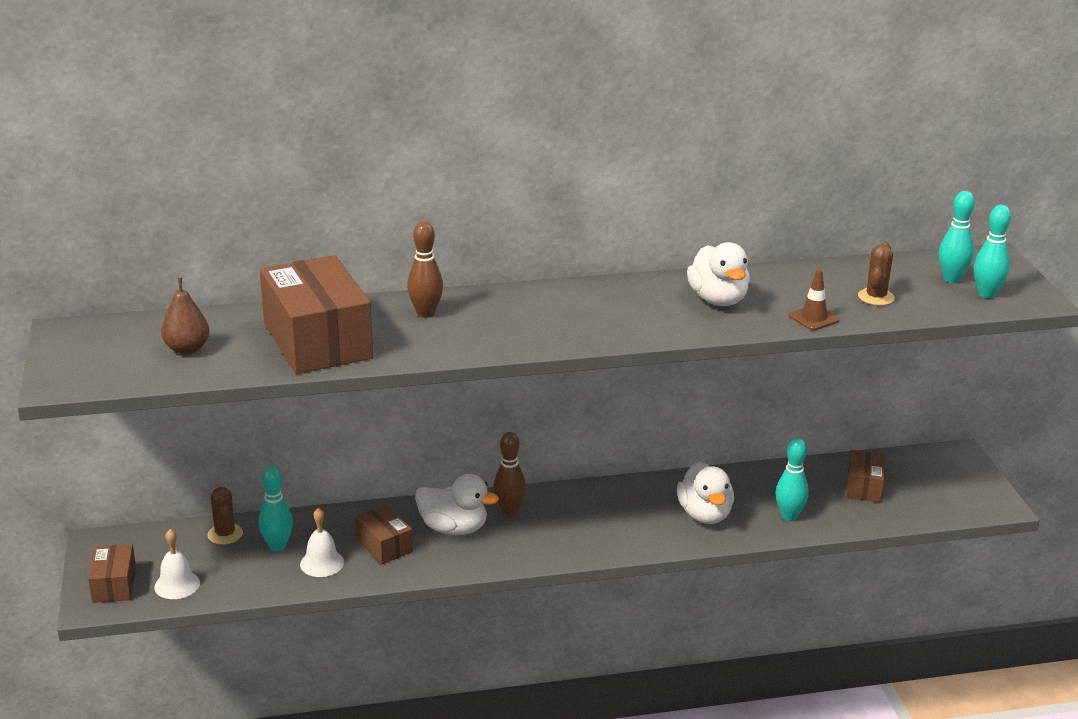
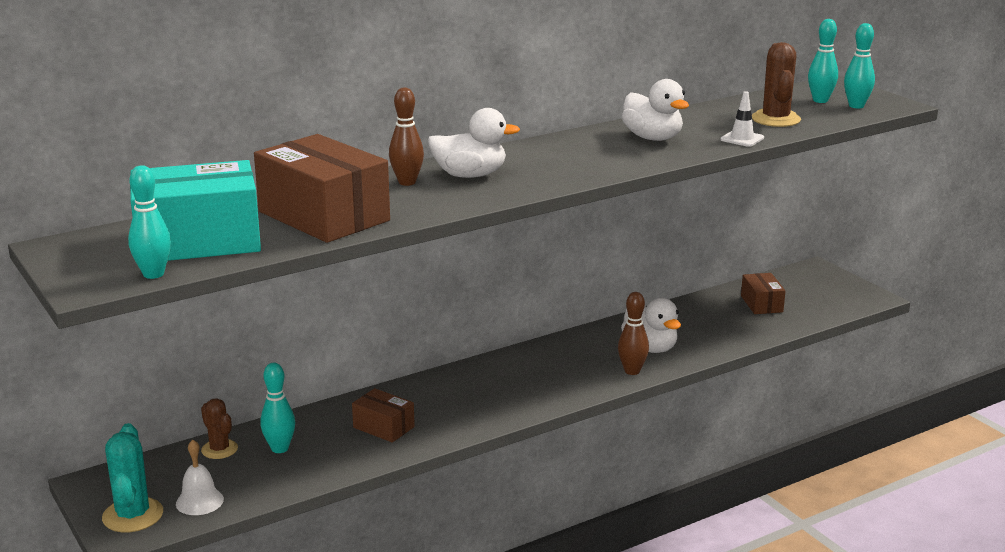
camera: 20 degrees left, 5 degrees down
(114, 585) = (133, 515): brown box -> turquoise cactus
(187, 349) = (198, 241): brown pear -> turquoise box
(322, 563) = (333, 453): white bell -> none
(454, 528) = (439, 401): white duck -> white duck (470, 175)
(509, 510) = (479, 377): brown bowling pin -> brown bowling pin (632, 371)
(789, 516) = (719, 335): turquoise bowling pin -> turquoise bowling pin (153, 274)
(813, 318) = (742, 139): brown traffic cone -> white traffic cone
(876, 297) = (775, 119): brown cactus -> brown cactus, size x1.53

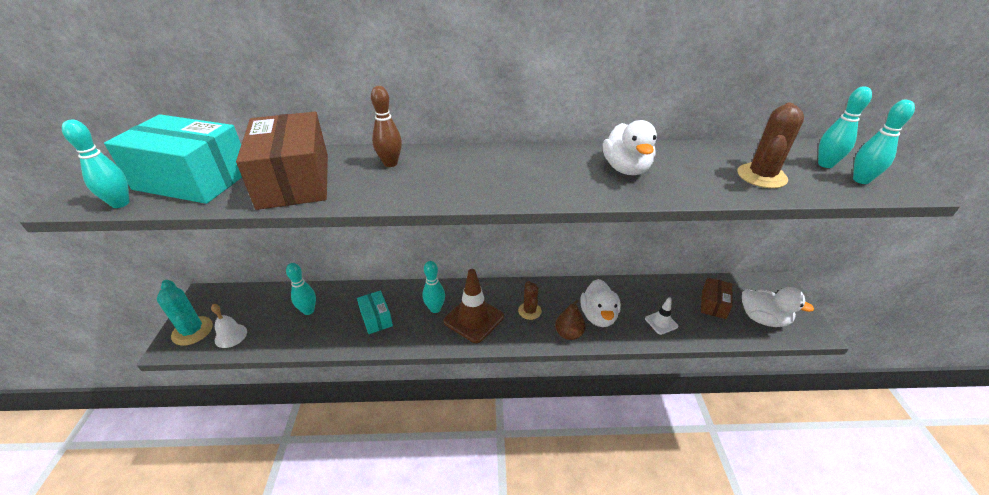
camera: 30 degrees right, 15 degrees up
(133, 515) = (192, 331): turquoise cactus -> turquoise cactus turned 60 degrees counterclockwise
(219, 449) = (281, 297): brown cactus -> brown cactus (529, 311)
(383, 427) = (376, 318): brown box -> turquoise box
(450, 397) = (435, 309): none -> turquoise bowling pin
(470, 175) = (440, 169): white duck -> white duck (763, 319)
(509, 391) = (473, 319): none -> brown traffic cone
(632, 371) = (568, 334): brown bowling pin -> brown pear
(742, 139) = (708, 191): white traffic cone -> white traffic cone (661, 322)

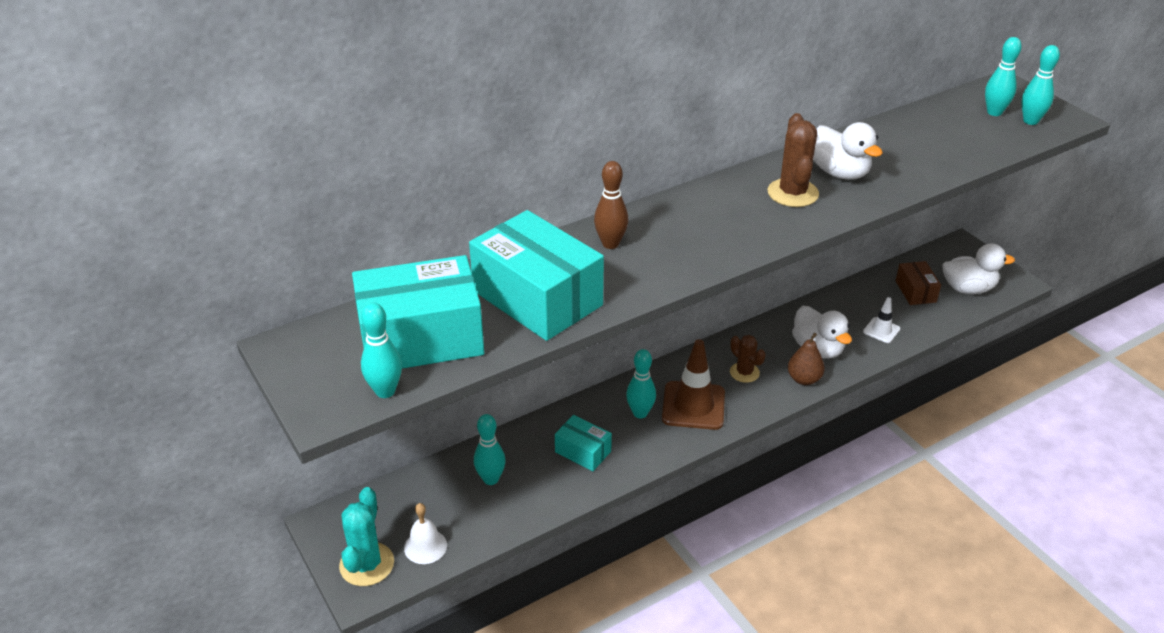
camera: 30 degrees left, 0 degrees up
(192, 331) = (367, 564): turquoise cactus -> turquoise cactus turned 75 degrees clockwise
(294, 180) = (537, 298): brown box -> turquoise box
(761, 176) = (955, 142): brown cactus -> brown cactus (792, 193)

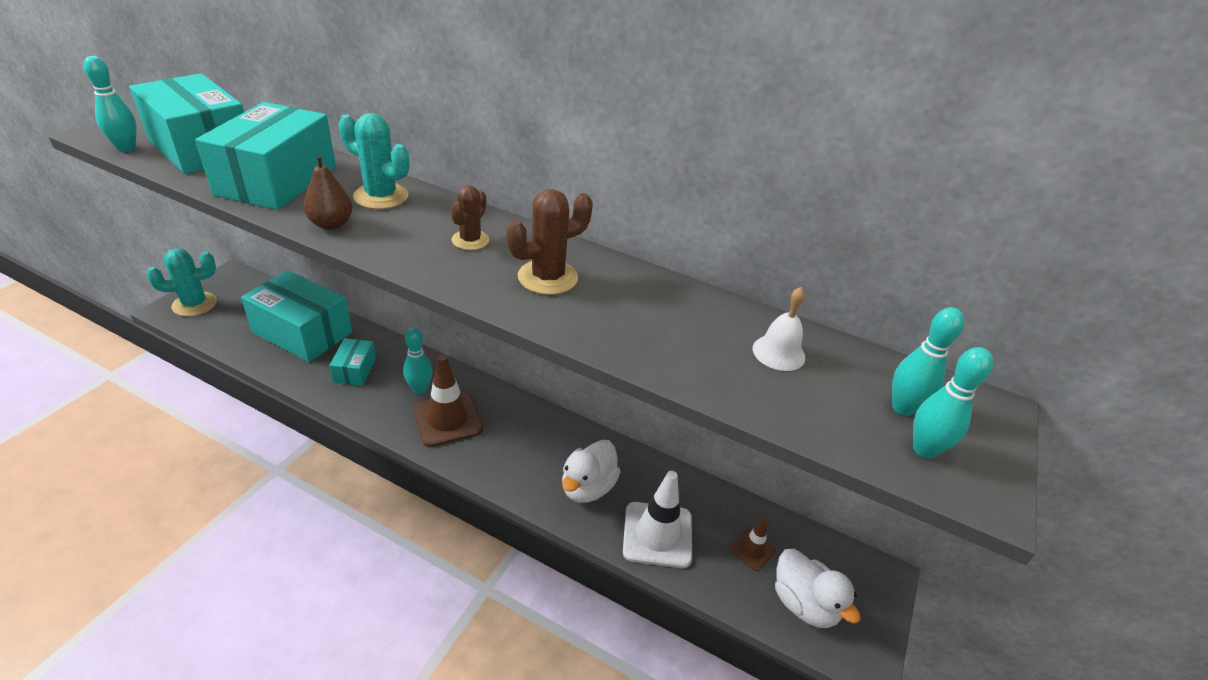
camera: 55 degrees right, 0 degrees up
(425, 546) = (219, 324): white bell -> white bell (778, 352)
(490, 479) = (302, 332): turquoise bowling pin -> turquoise box
(610, 244) = (381, 196): brown bowling pin -> turquoise cactus
(744, 372) = (515, 441): brown cactus -> brown cactus (470, 240)
(804, 379) = (533, 488): brown pear -> brown pear (331, 224)
(839, 173) = (618, 301): white duck -> none
(881, 330) = (657, 534): white traffic cone -> white traffic cone, size x1.90
(915, 291) = (752, 550): brown box -> brown traffic cone

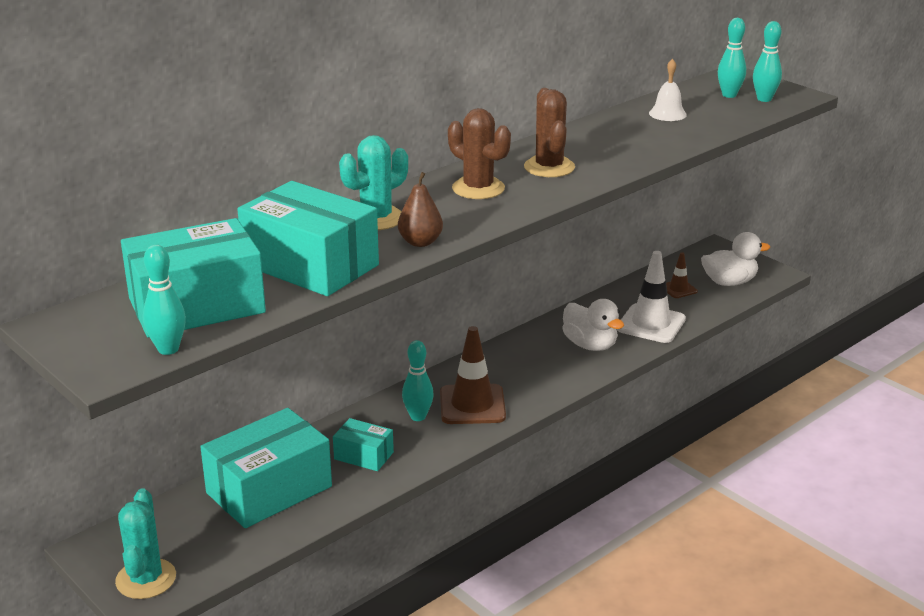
camera: 65 degrees left, 10 degrees down
(470, 240) = (478, 188): brown cactus -> brown cactus, size x1.53

